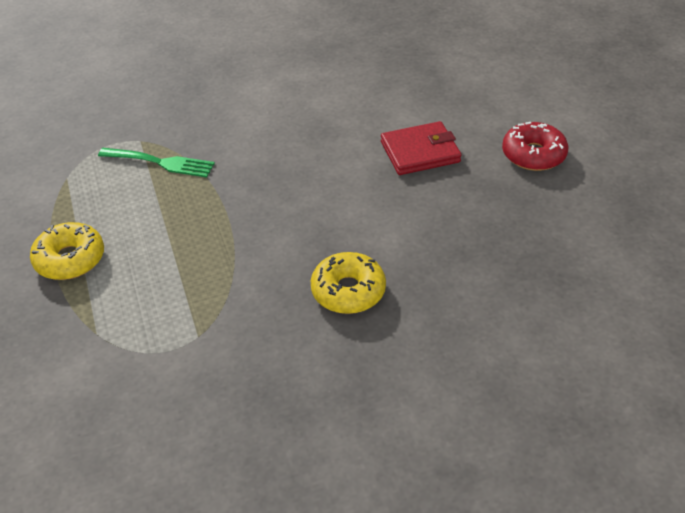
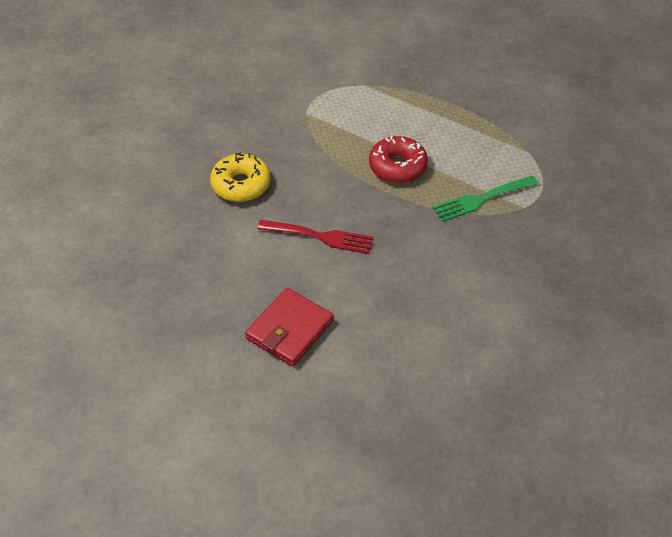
camera: 140 degrees right, 5 degrees up
(70, 259) = (440, 108): yellow donut -> none
(324, 203) = (320, 236): none -> red fork
(533, 155) = (185, 387): red donut -> red donut (397, 167)

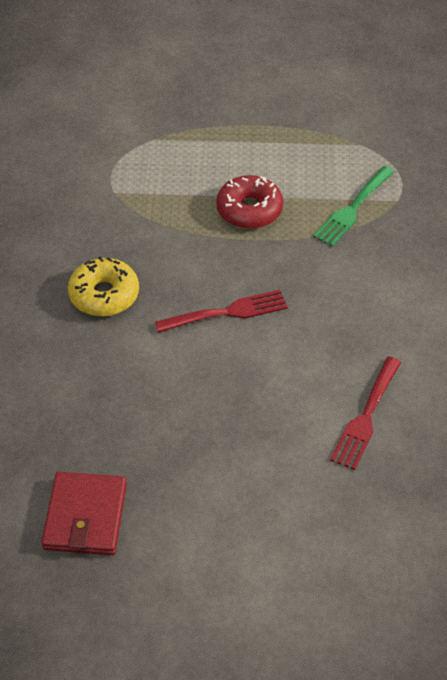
camera: 30 degrees left, 0 degrees up
(289, 329) = (268, 417): red wallet -> red wallet (85, 516)
(365, 365) = (366, 417): none -> red fork

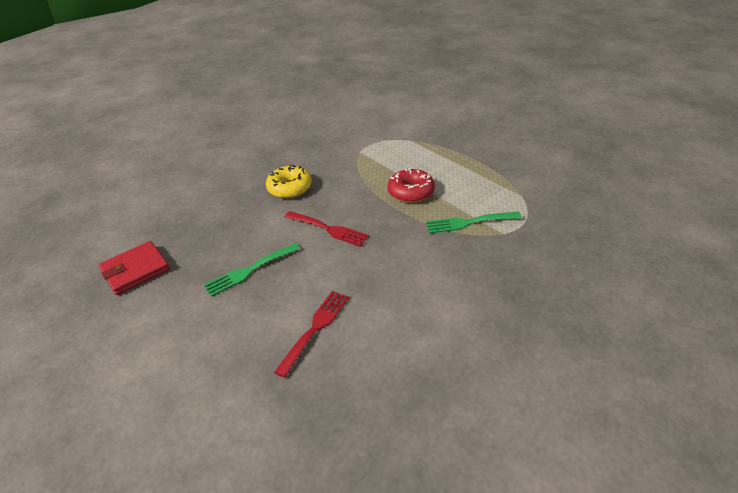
camera: 50 degrees right, 10 degrees down
(216, 417) = (249, 271): none -> green fork
(366, 417) = (315, 328): red fork -> red fork turned 135 degrees clockwise

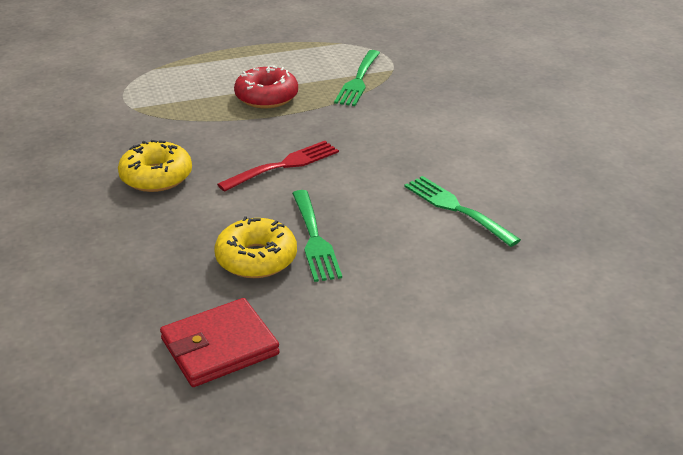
camera: 70 degrees left, 5 degrees down
(135, 270) = (219, 347): red wallet -> red wallet turned 75 degrees clockwise
(220, 254) = (256, 259): none -> yellow donut
(315, 328) = (456, 209): red fork -> green fork

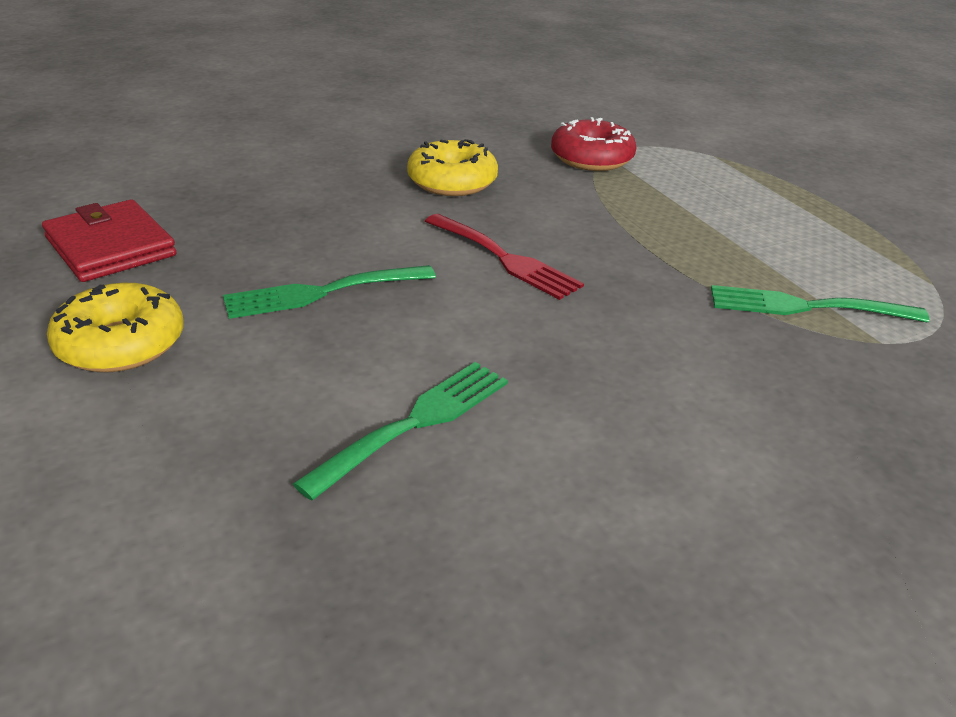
camera: 80 degrees right, 0 degrees up
(256, 259) = (278, 255): yellow donut -> yellow donut (121, 344)
(266, 97) = (691, 233): red donut -> red donut (591, 158)

